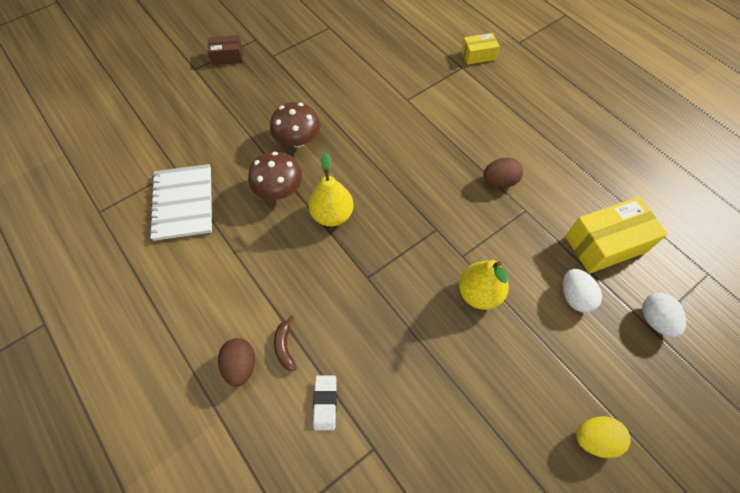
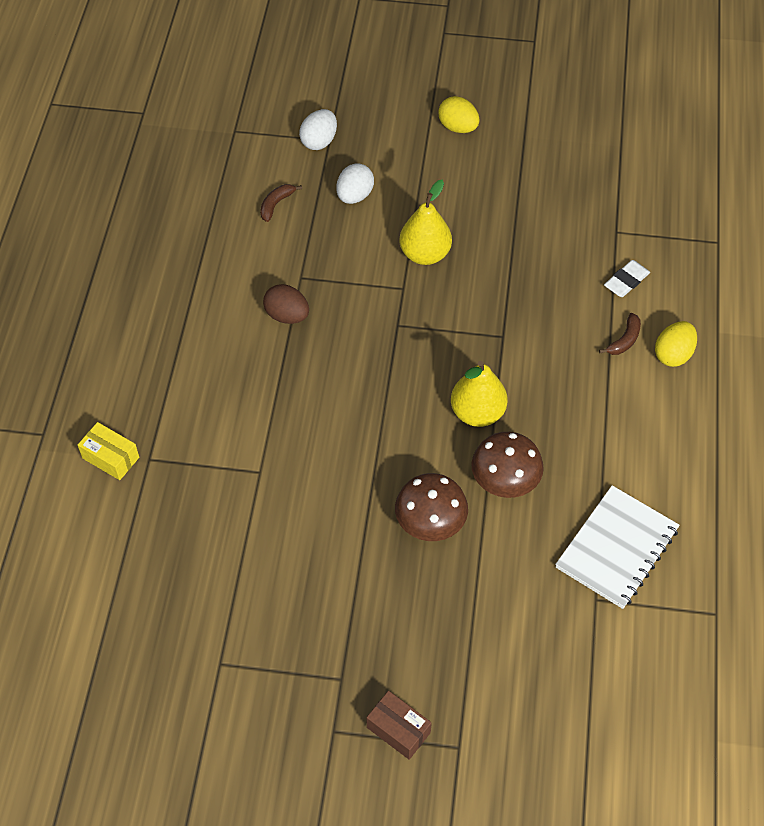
camera: 135 degrees left, 5 degrees down
(241, 365) = (673, 354): brown egg -> yellow egg
(605, 244) = (276, 204): yellow box -> brown banana

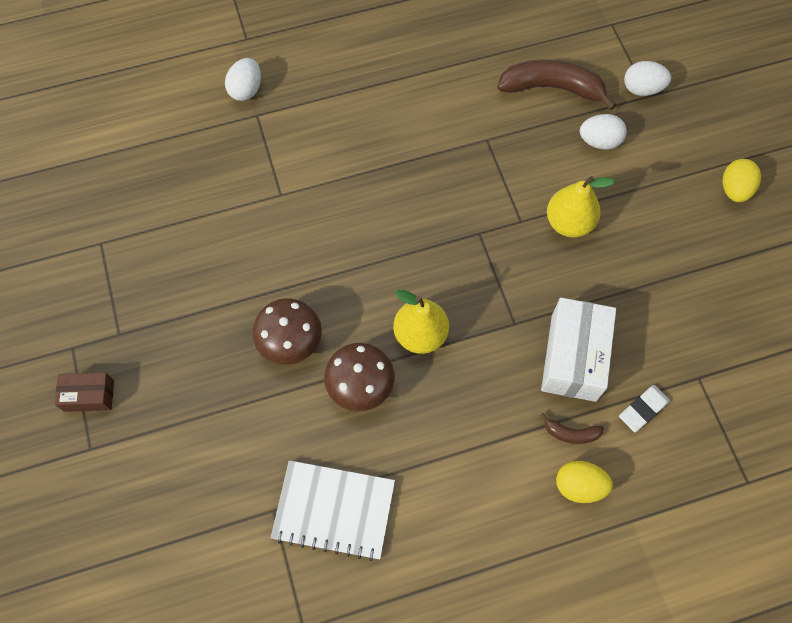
camera: 65 degrees right, 10 degrees up
(110, 457) = (246, 90): yellow box -> white egg
(276, 204) = (552, 88): brown banana -> brown banana, size x2.16
(287, 316) = (442, 147): brown egg -> none
(398, 730) = (89, 396): brown box -> brown box turned 75 degrees clockwise
(556, 308) = (573, 357): none -> white box
(626, 281) = (643, 409): white eraser -> white eraser turned 60 degrees counterclockwise

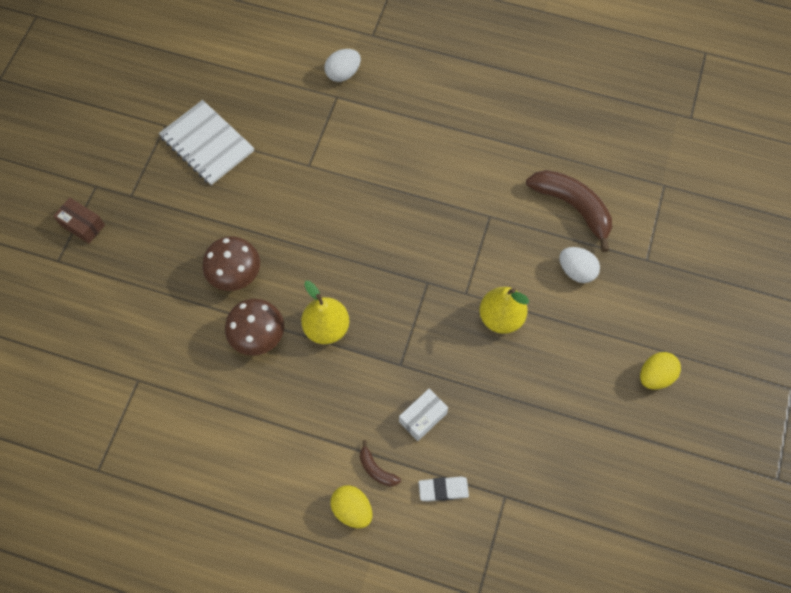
camera: 35 degrees right, 0 degrees up
(334, 510) = (176, 407): white notebook -> white notebook (207, 144)
(573, 357) = (423, 417): white box -> white box, size x0.56
(642, 89) = (646, 251): white egg -> none

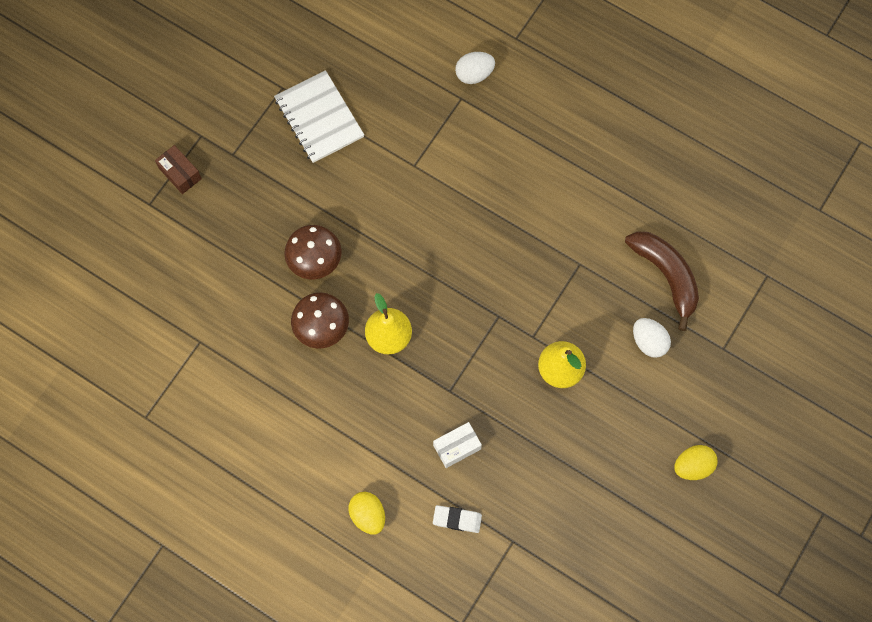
camera: 15 degrees right, 5 degrees up
(376, 469) = (400, 484): brown banana -> none

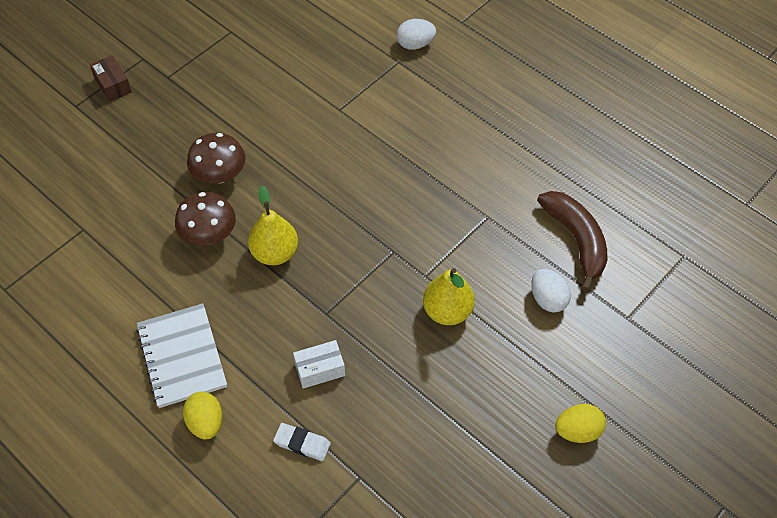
camera: 10 degrees right, 15 degrees down
(319, 118) = (258, 59): white notebook -> white notebook (182, 356)

